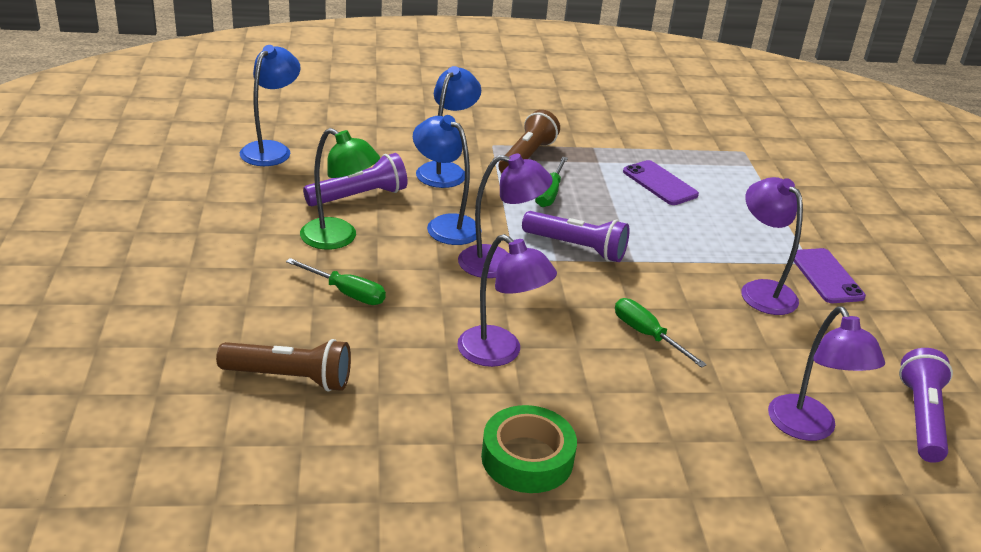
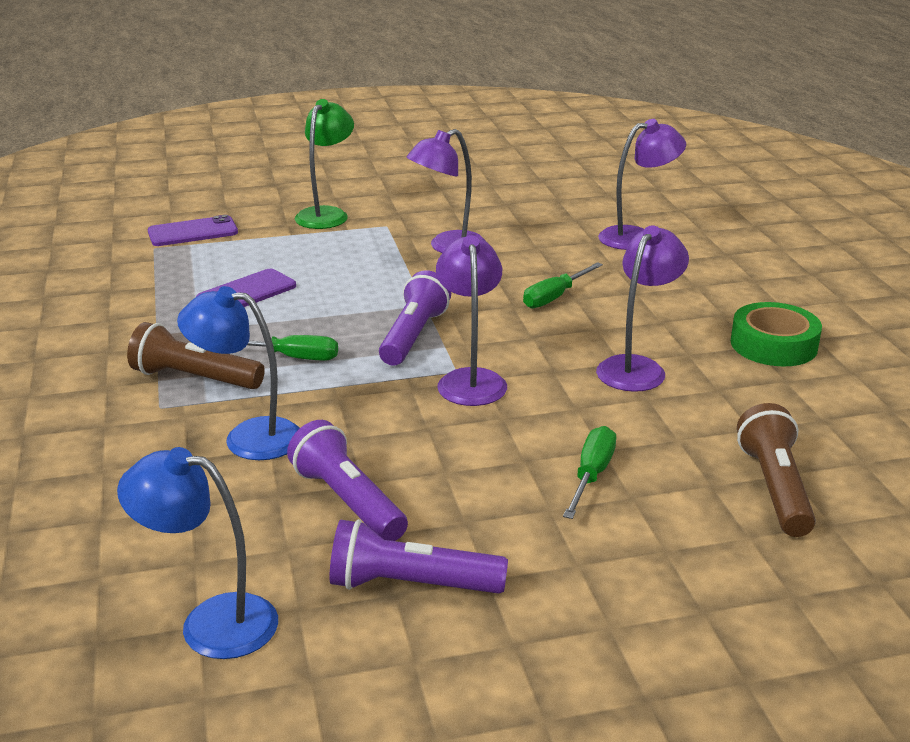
camera: 95 degrees left, 5 degrees down
(338, 238) = (470, 501): green lamp -> green lamp (326, 214)
(445, 225) = (399, 423): blue lamp -> none
(826, 276) = (407, 220): purple phone -> purple phone (193, 232)
(921, 417) = (591, 200): purple flashlight -> purple flashlight (411, 585)

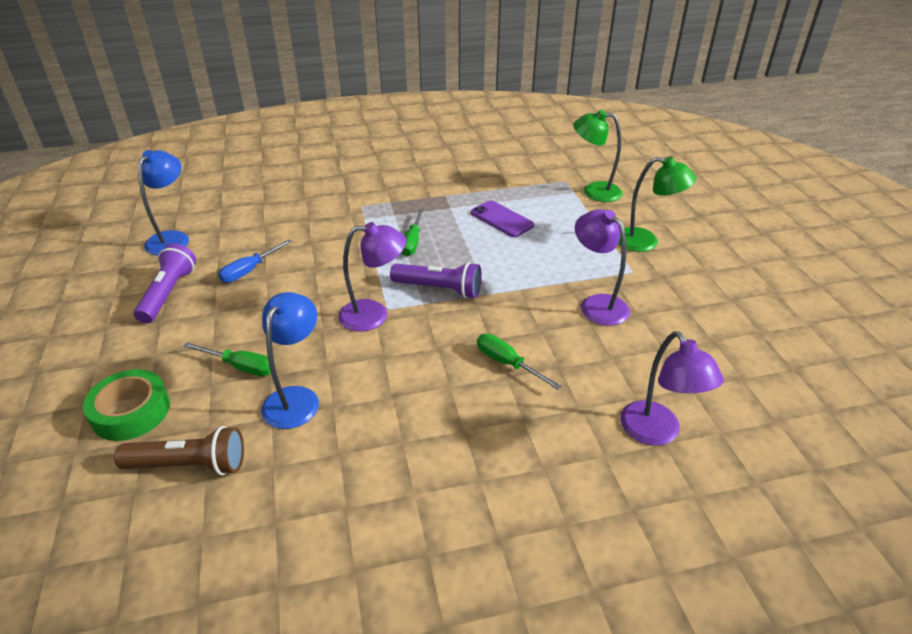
camera: 90 degrees right, 10 degrees up
(193, 232) = (594, 191): purple phone -> green lamp
(194, 378) = (390, 212): brown flashlight -> none
(248, 437) = (323, 235): blue lamp -> blue lamp (296, 398)
(347, 501) = (250, 270): purple flashlight -> blue screwdriver
(637, 367) = (381, 404): purple lamp -> none
(773, 345) = (413, 511): green tape -> green tape (131, 411)

